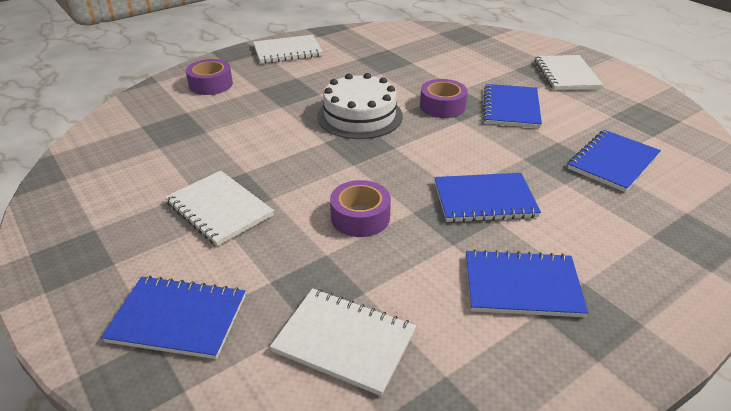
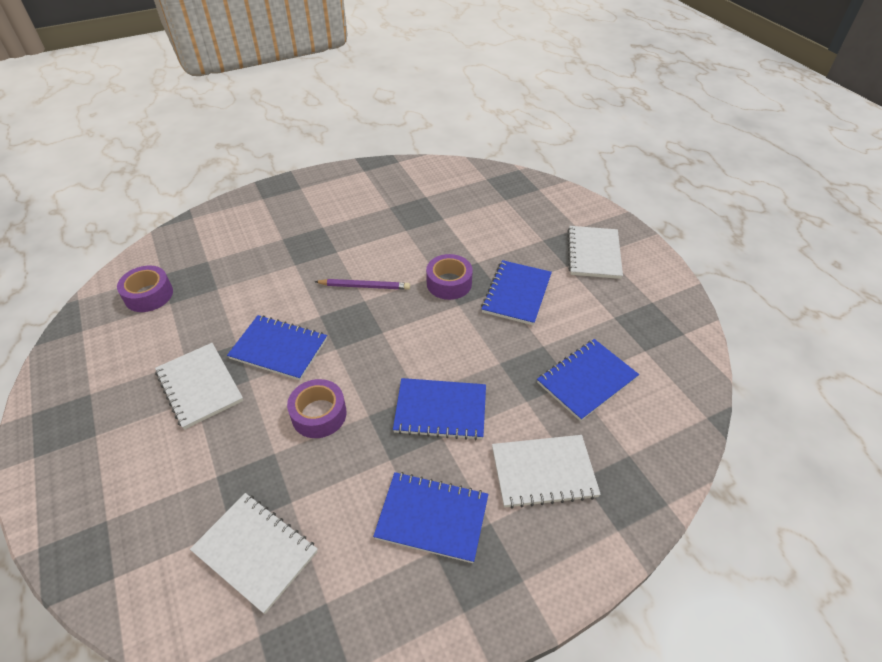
camera: 10 degrees right, 10 degrees up
(178, 319) = (129, 503): blue notebook -> blue notebook (279, 349)
(211, 84) = (240, 227): purple tape -> purple tape (149, 295)
(287, 51) = (326, 189): white notebook -> white notebook (543, 472)
(359, 116) = (364, 286): white cake -> purple pencil

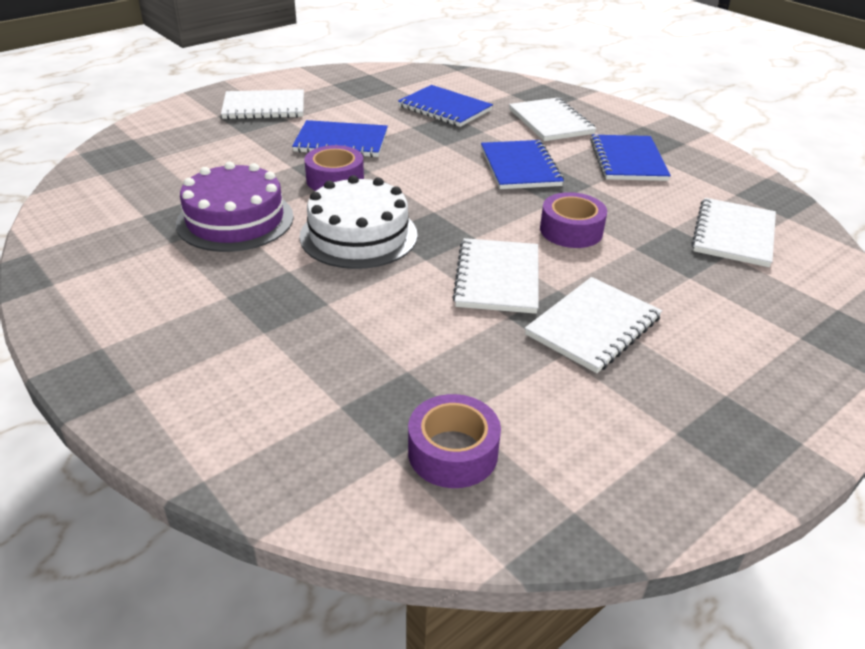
camera: 105 degrees left, 10 degrees down
(279, 349) = (497, 278): blue notebook -> white notebook
(364, 286) = (358, 235): purple pencil -> white cake
(406, 232) = (235, 220): none -> purple cake

